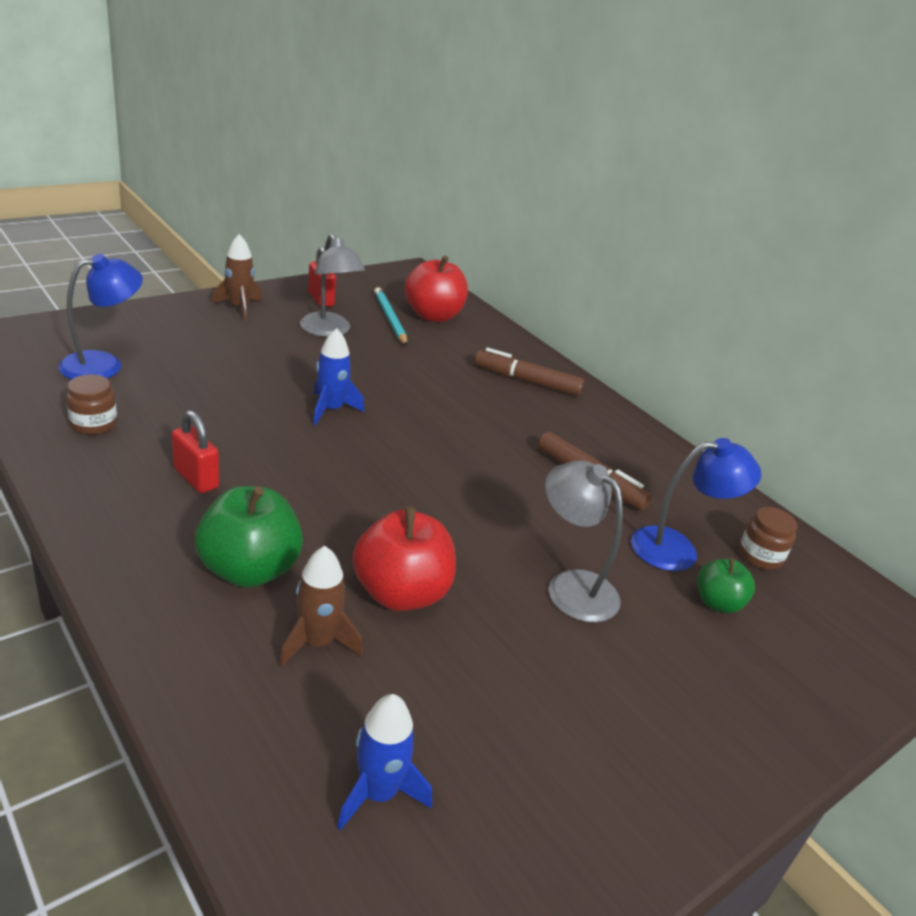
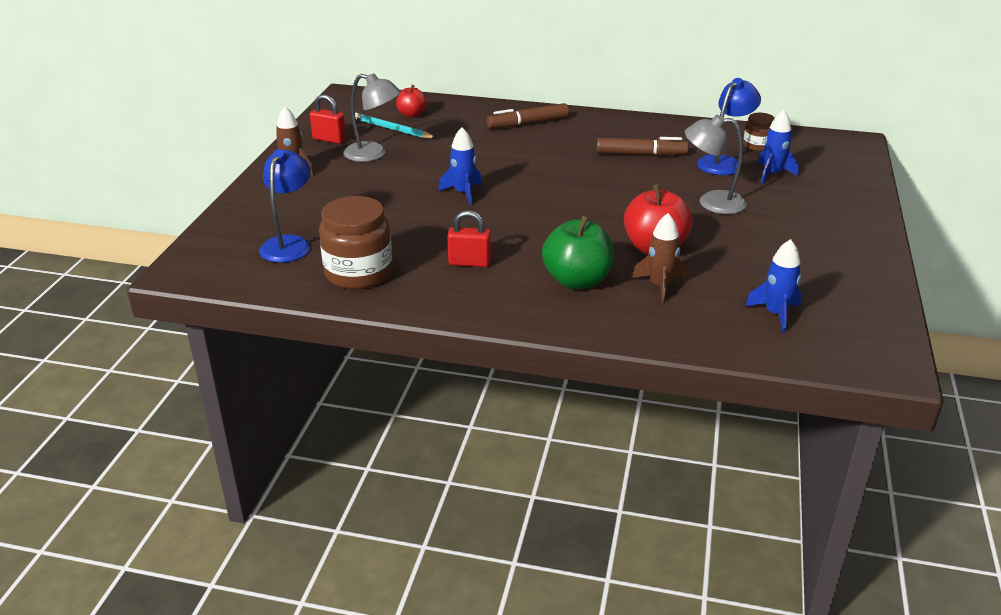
camera: 35 degrees left, 0 degrees up
(94, 424) = (358, 273): brown jar -> brown jar, size x1.88
(433, 316) = (412, 114): red apple -> red apple, size x0.58
(717, 603) = (772, 174): green apple -> blue rocket

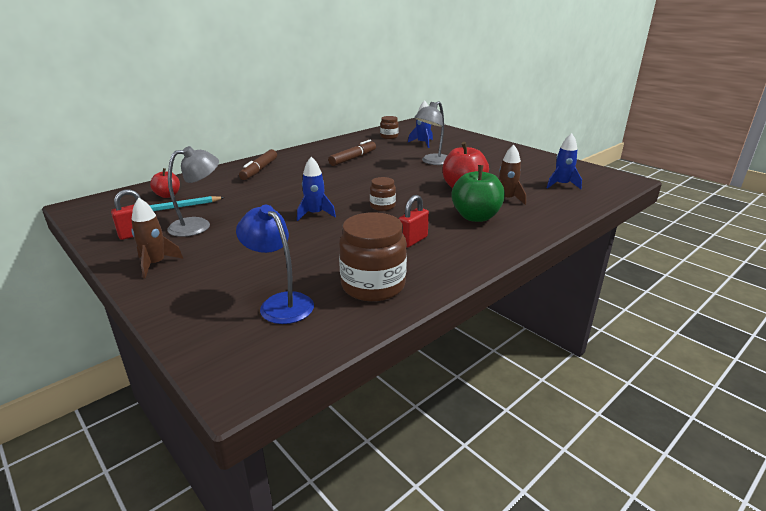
camera: 55 degrees left, 5 degrees down
(530, 219) = (382, 206): none -> brown jar
(724, 162) = (394, 147): blue lamp -> none

